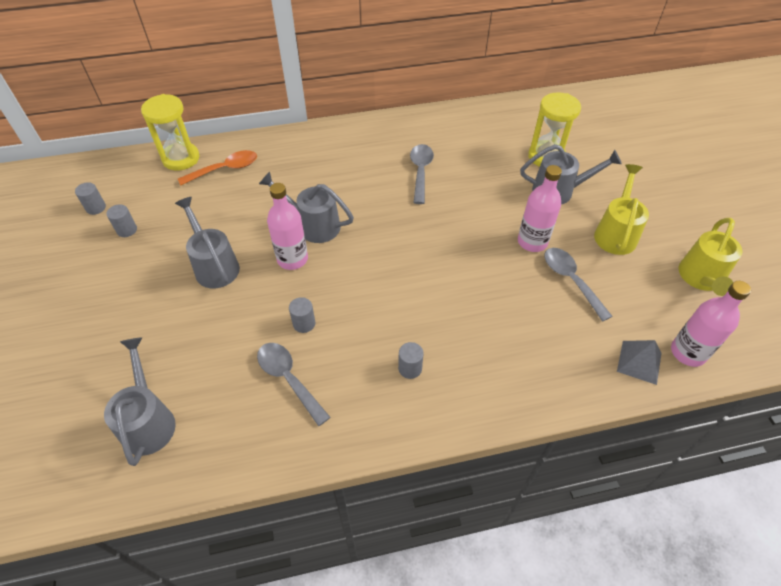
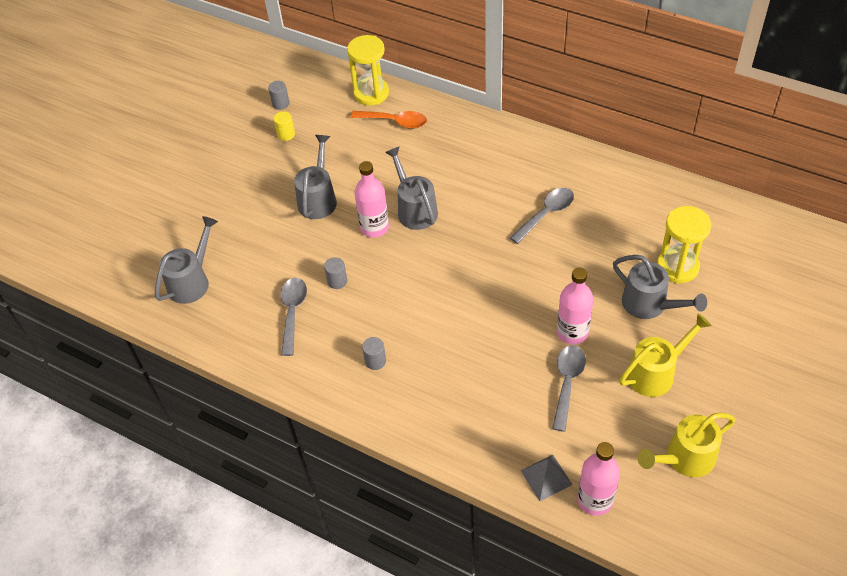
camera: 45 degrees right, 0 degrees up
(127, 230) = (286, 134): grey cylinder -> yellow cylinder

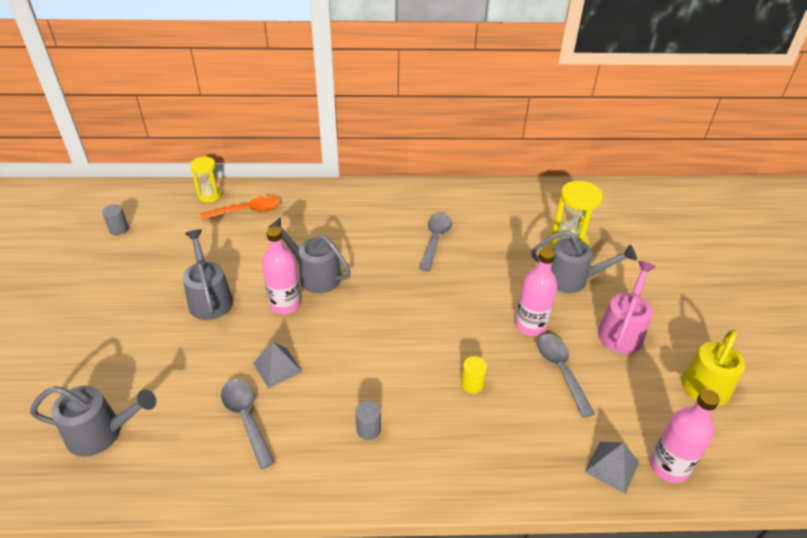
camera: 35 degrees left, 10 degrees down
(192, 281) = (102, 433): grey watering can -> grey watering can turned 90 degrees clockwise
(286, 134) = (140, 253): yellow cylinder -> yellow cylinder (472, 384)
(337, 281) = (277, 367): grey cylinder -> grey pyramid
(371, 93) = (210, 195): yellow hourglass -> yellow hourglass, size x0.65
(656, 372) = (622, 330): yellow watering can -> pink watering can

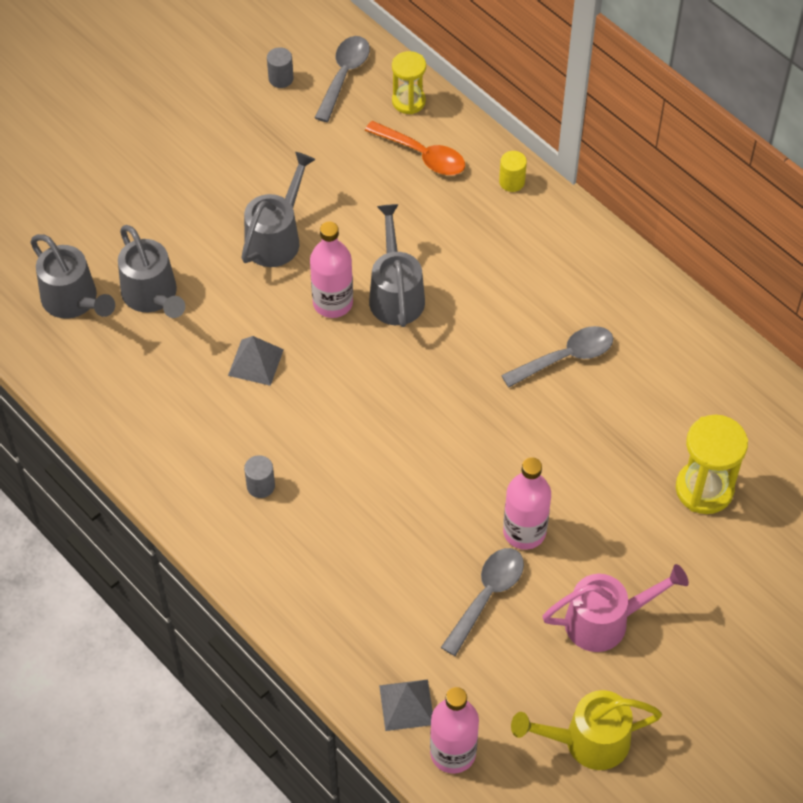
camera: 50 degrees right, 15 degrees up
(246, 418) = (183, 386): grey spoon -> grey spoon (344, 75)
(472, 384) = (392, 531): yellow cylinder -> yellow cylinder (512, 182)
(573, 279) = (642, 529): grey watering can -> grey watering can (153, 296)

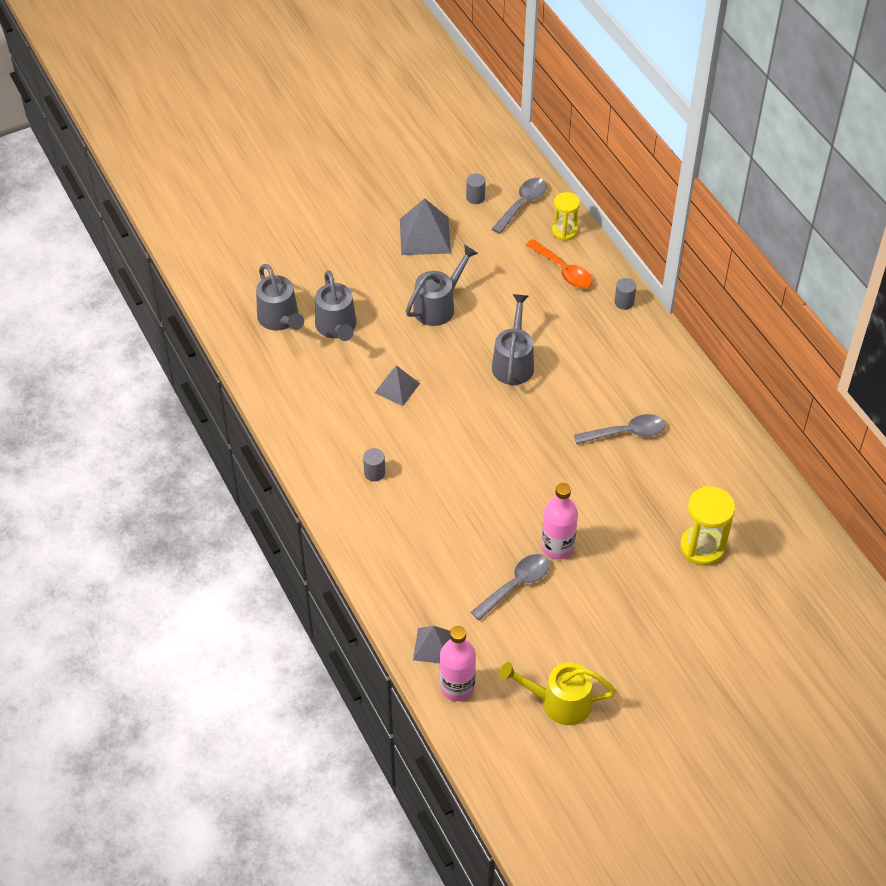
camera: 15 degrees right, 5 degrees down
(230, 145) = (425, 236): none -> grey pyramid
(333, 303) = (465, 359): pink bottle -> none
(512, 182) = (624, 302): yellow cylinder -> grey cylinder
(606, 621) = (599, 622): pink watering can -> none

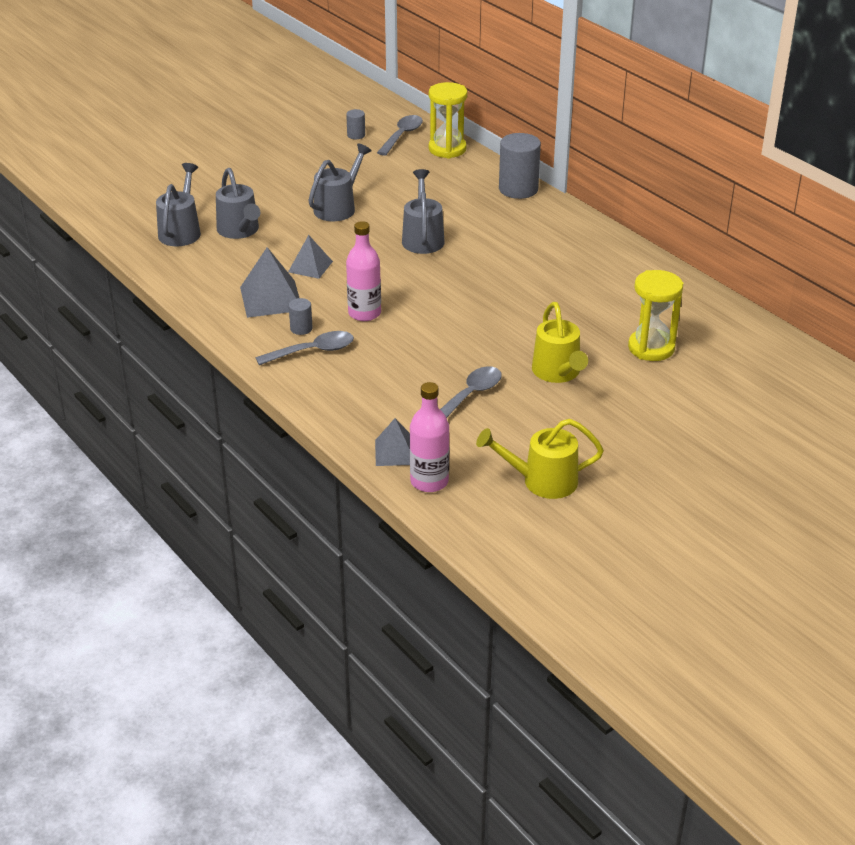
camera: 10 degrees left, 15 degrees down
(280, 320) = (181, 231): grey watering can -> grey watering can turned 135 degrees counterclockwise
(425, 236) = (313, 163): grey pyramid -> grey pyramid (271, 298)
(557, 547) = (504, 363): pink bottle -> pink bottle (364, 313)
(563, 270) = (453, 174): orange spoon -> none
(564, 231) = (447, 149): yellow hourglass -> yellow hourglass, size x1.53
(605, 568) = (558, 373): none -> yellow watering can
(624, 302) = (518, 189): grey cylinder -> grey cylinder, size x2.05
(626, 433) = (548, 275): grey spoon -> grey spoon (313, 351)

